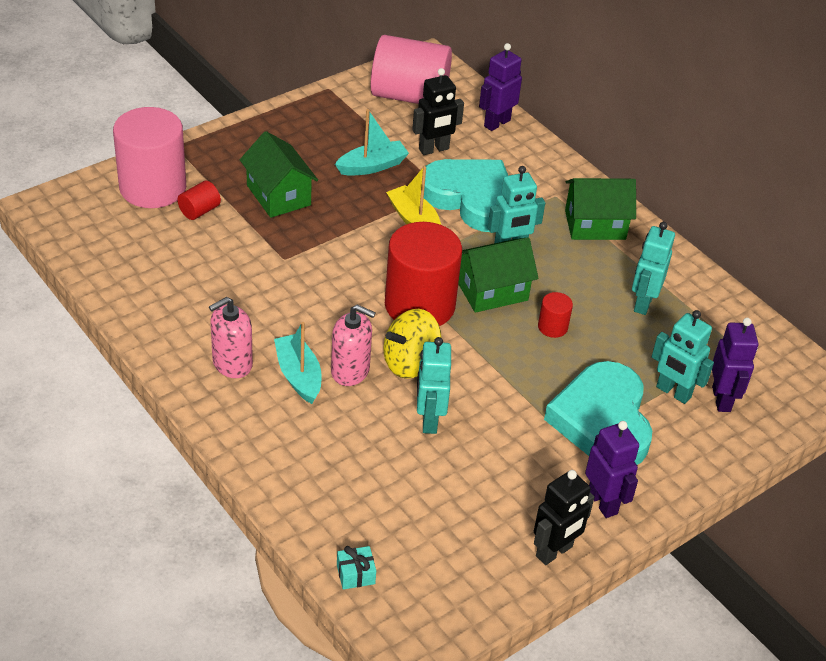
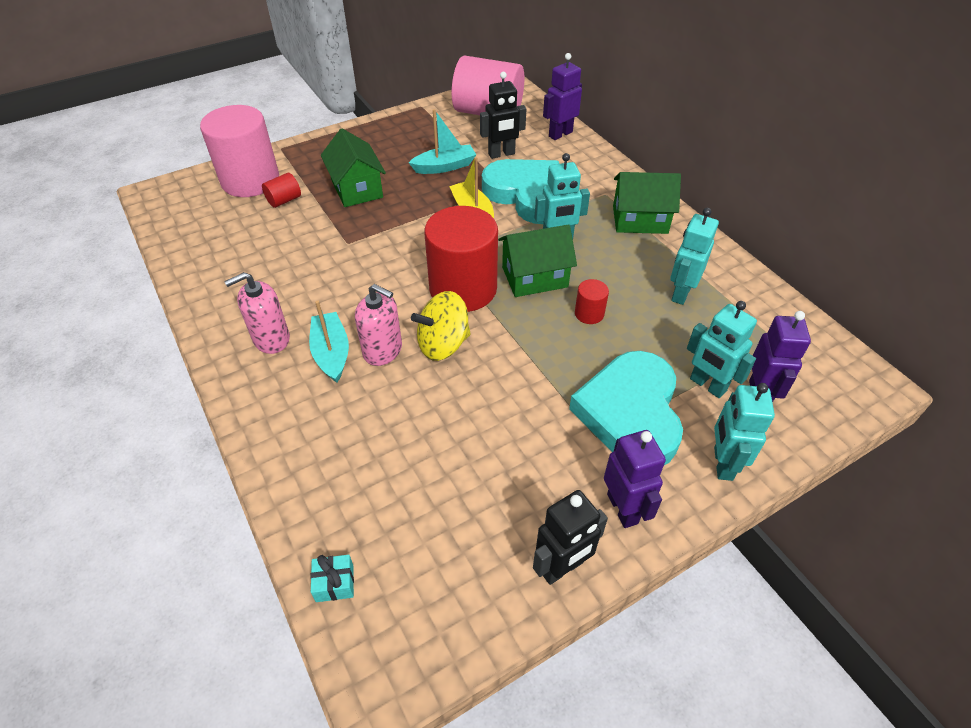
camera: 10 degrees right, 5 degrees up
(429, 420) = (450, 405): turquoise robot -> turquoise robot (722, 463)

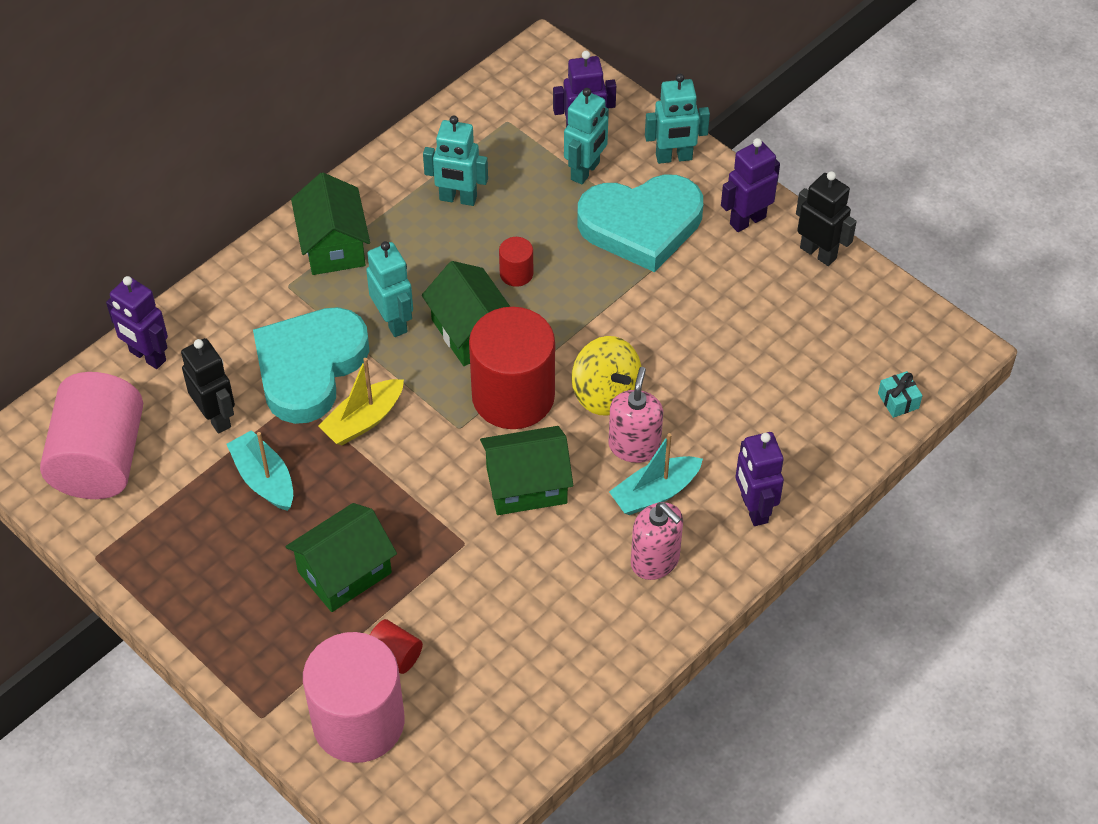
camera: 105 degrees left, 5 degrees up
(279, 416) = (753, 509): none -> purple robot
(378, 281) = (526, 485): none -> green house

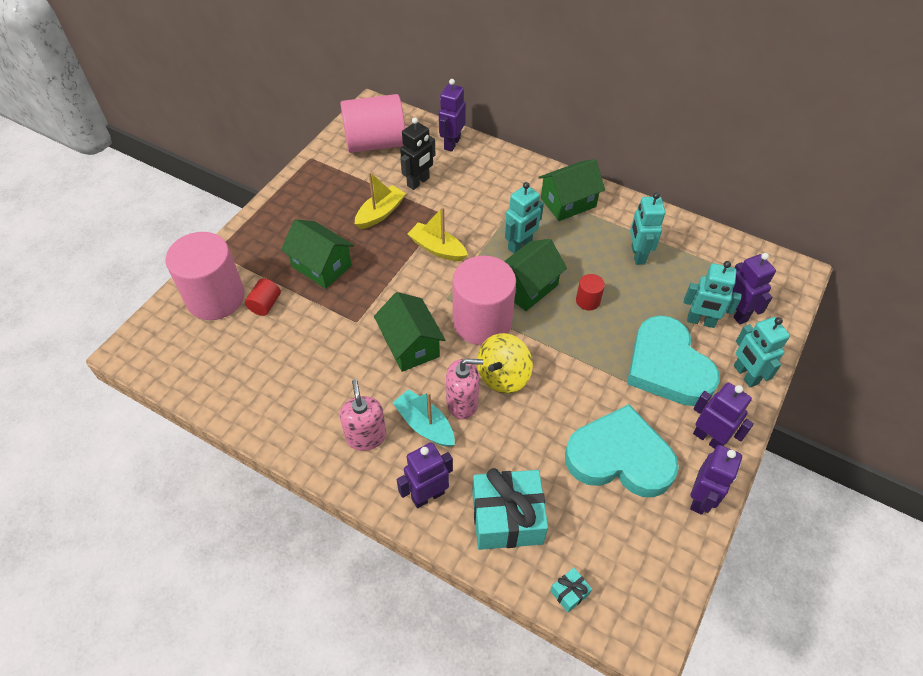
camera: 75 degrees right, 0 degrees up
(264, 479) = (380, 213): turquoise boat -> yellow boat
(309, 367) = (469, 214): turquoise heart -> turquoise heart (619, 457)
(513, 396) = (482, 322): red cylinder -> pink cylinder
(655, 560) = (366, 436): pink soap dispenser -> pink soap dispenser turned 135 degrees clockwise
(800, 436) = (507, 518): none -> turquoise gift
(818, 253) = (701, 499): black robot -> purple robot

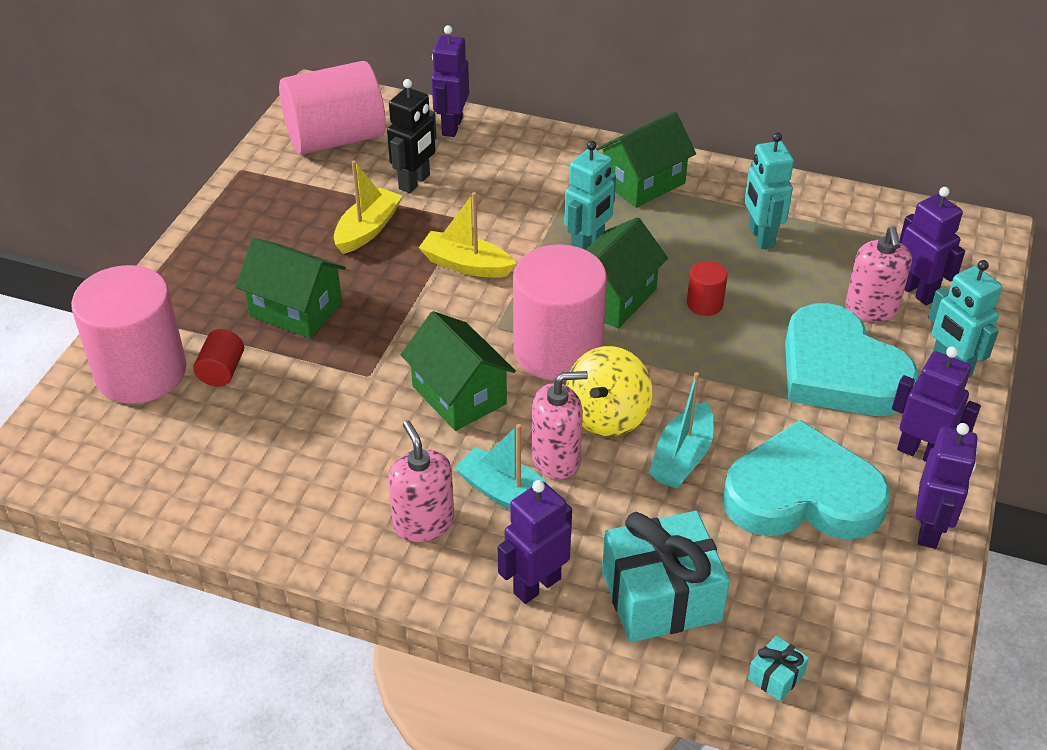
camera: 10 degrees left, 10 degrees down
(545, 415) = (682, 457): none -> turquoise boat
(701, 321) = (871, 308): turquoise robot -> pink soap dispenser

